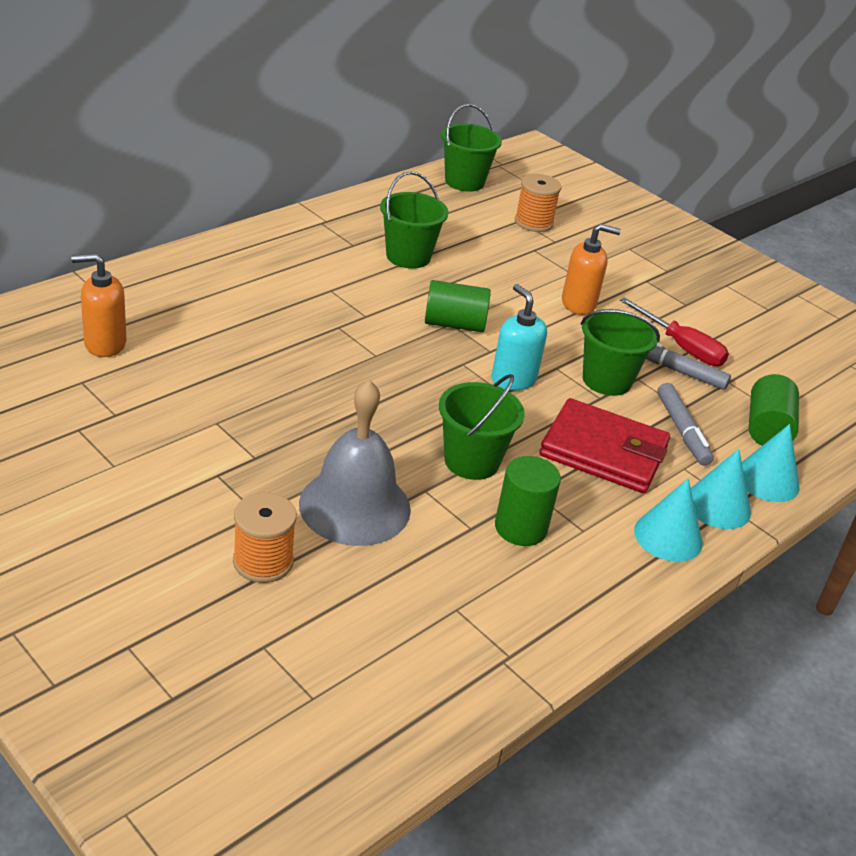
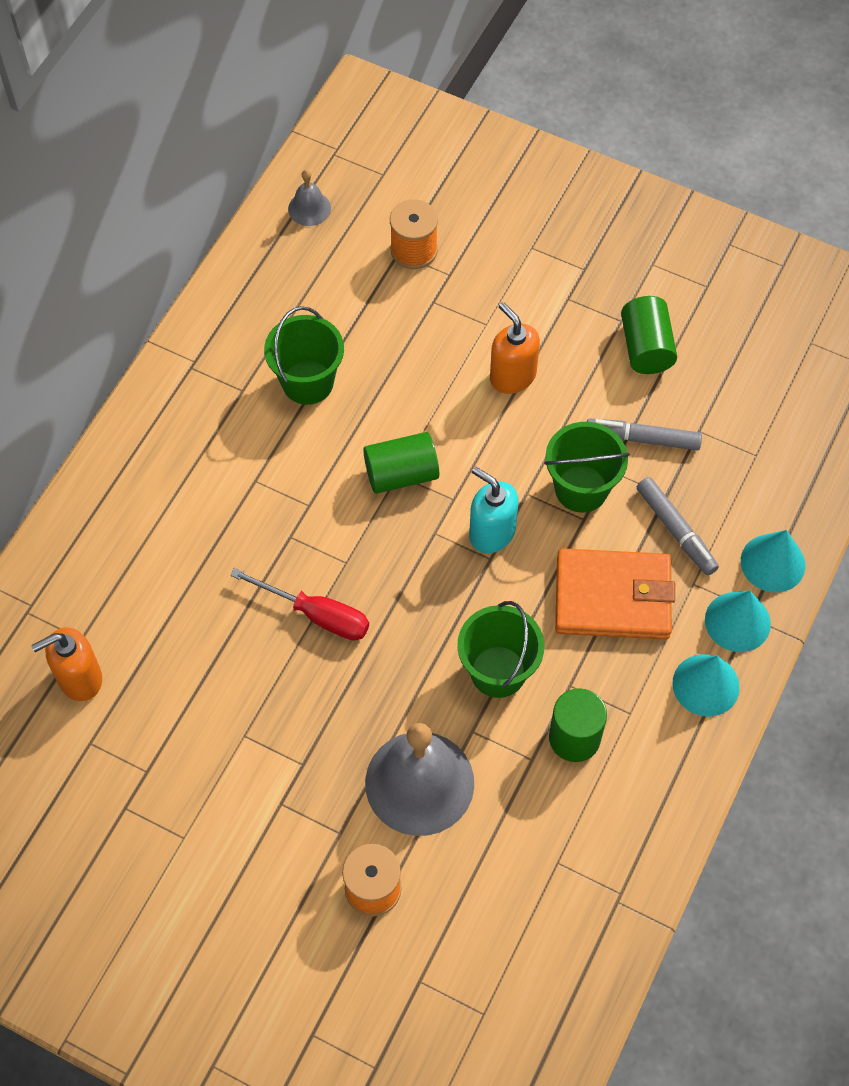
camera: 15 degrees left, 25 degrees up
(464, 182) = (309, 208): green bucket -> grey bell
(579, 304) = (512, 376): orange soap dispenser -> orange soap dispenser turned 105 degrees counterclockwise
(603, 451) = (612, 597): red wallet -> orange wallet
(681, 347) = (637, 398): red screwdriver -> red screwdriver (317, 615)
(767, 428) = (754, 487): green cylinder -> green cylinder (646, 347)

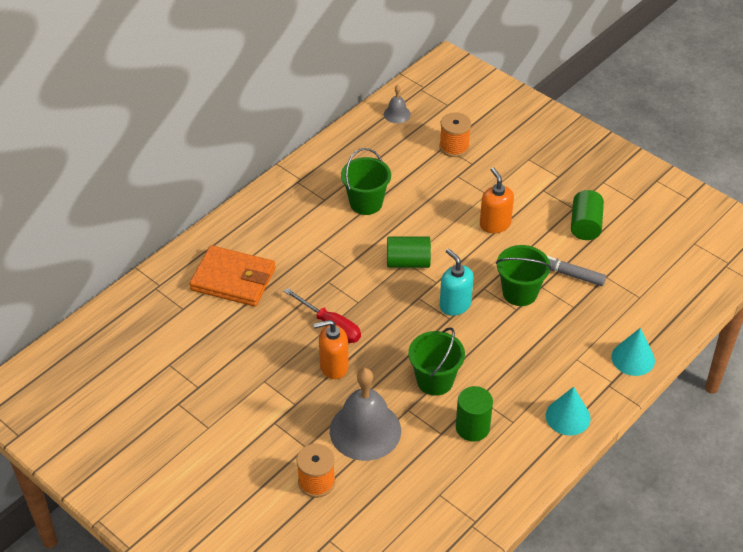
camera: 15 degrees right, 15 degrees down
(79, 678) = (175, 329): orange soap dispenser -> orange soap dispenser (333, 366)
(612, 597) = (521, 355): orange wallet -> orange wallet (233, 279)
(675, 530) = (574, 327): grey marker -> none
(737, 621) = (599, 386): turquoise cone -> none

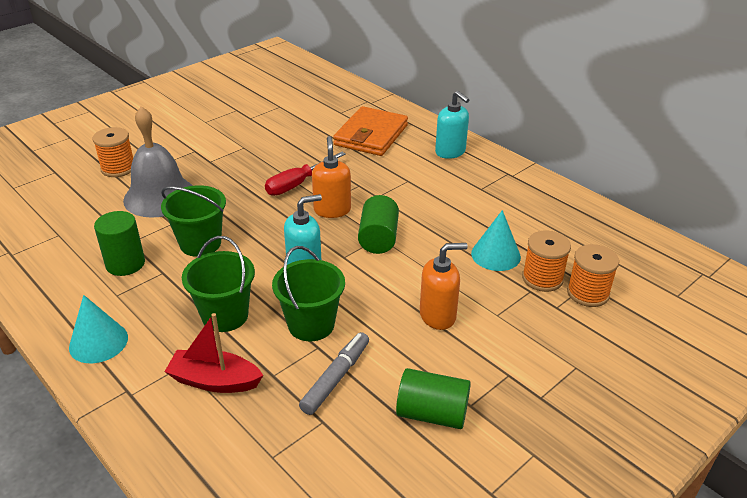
camera: 95 degrees right, 10 degrees down
(263, 219) = (450, 152): none -> turquoise soap dispenser
(333, 366) = (245, 183): orange soap dispenser -> orange soap dispenser (332, 210)
(366, 203) = (476, 215): green bucket -> green bucket (225, 316)
(397, 114) = (643, 249): grey bell -> none
(442, 169) = (542, 278): none -> orange spool
(587, 337) = (214, 381): none -> red boat
(633, 358) = (160, 425): turquoise cone -> turquoise cone (495, 255)

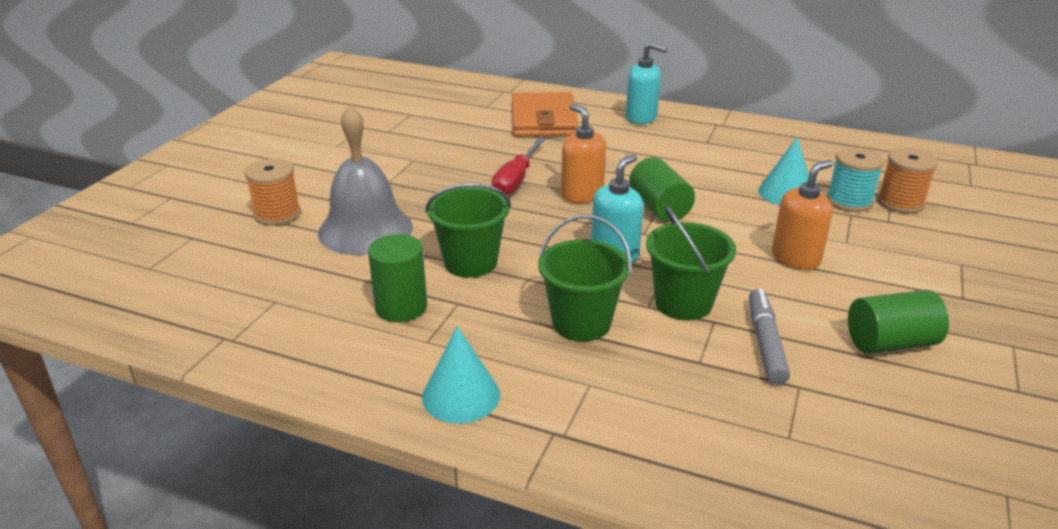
camera: 25 degrees left, 5 degrees down
(214, 381) = (644, 388): red boat -> none
(542, 278) = (849, 201): orange spool -> turquoise spool

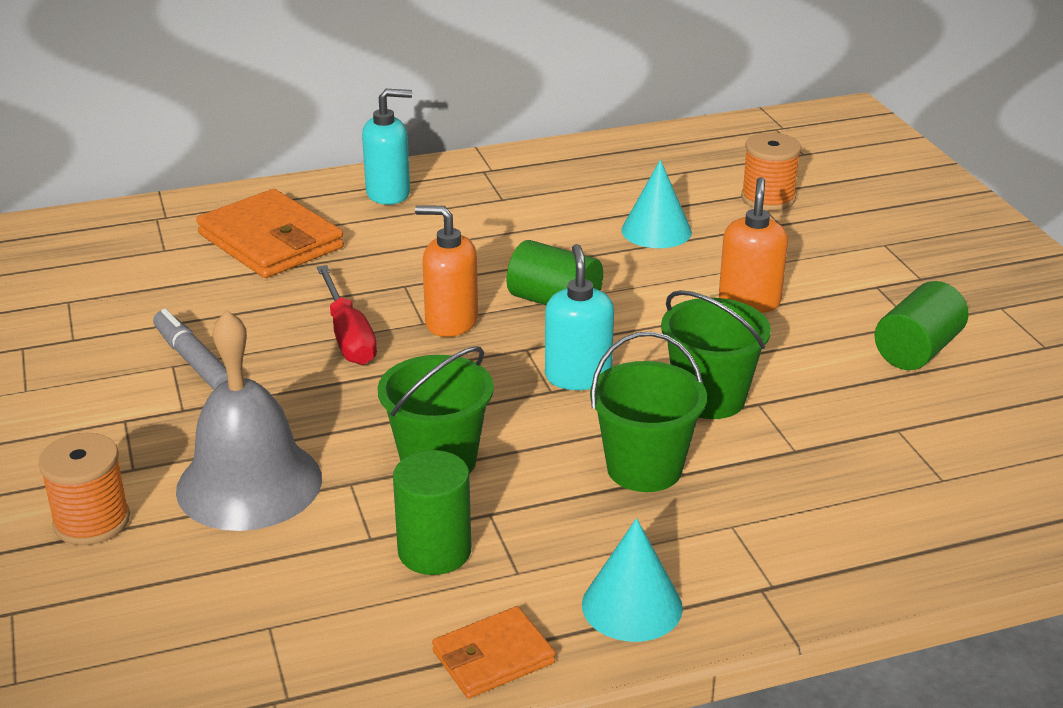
camera: 40 degrees left, 0 degrees up
(349, 378) = (493, 657): none -> orange wallet
(765, 343) = (825, 402): grey marker -> grey marker (194, 361)
(849, 201) = (723, 216): turquoise spool -> none

